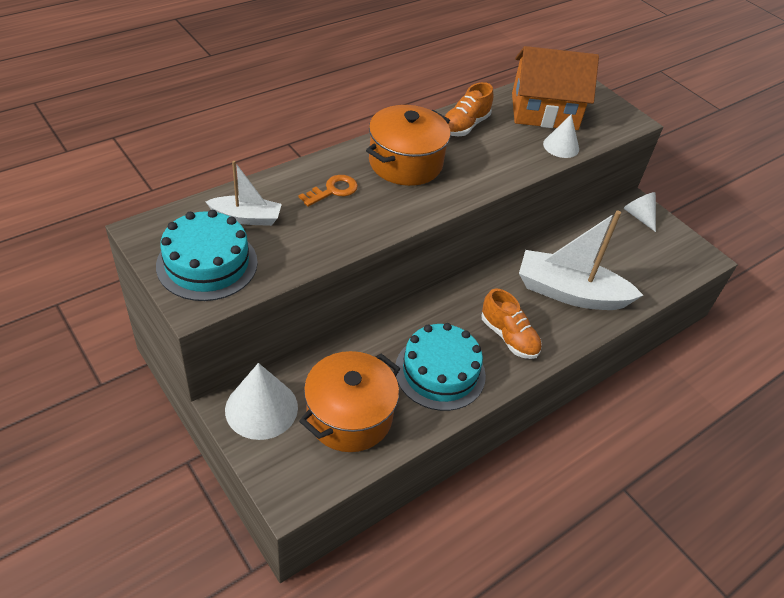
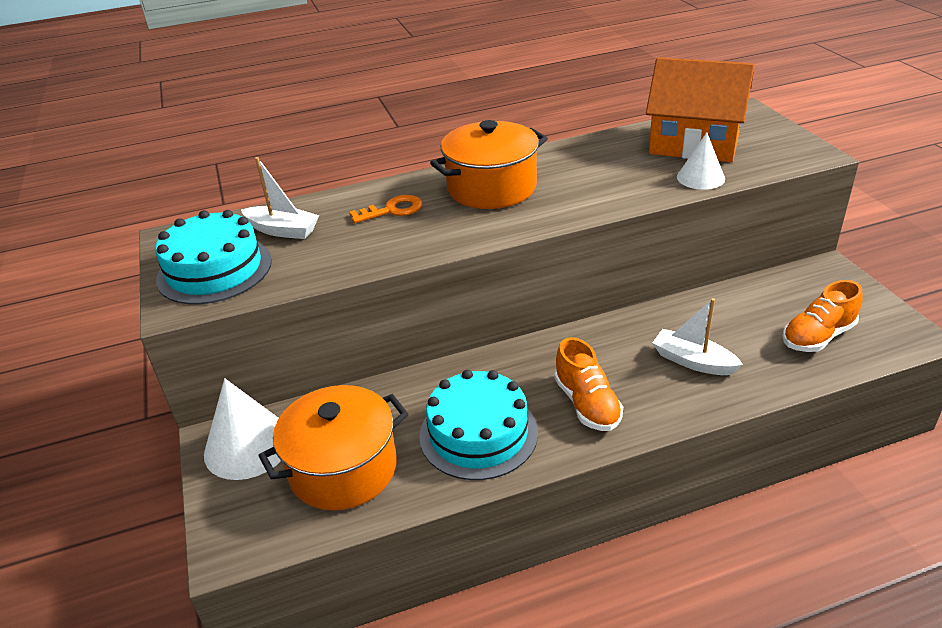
camera: 25 degrees right, 10 degrees down
(464, 126) = (583, 155): orange shoe -> orange shoe (817, 336)
(570, 293) = (693, 361): white boat -> white boat, size x0.54
(639, 216) = (826, 282): white cone -> none

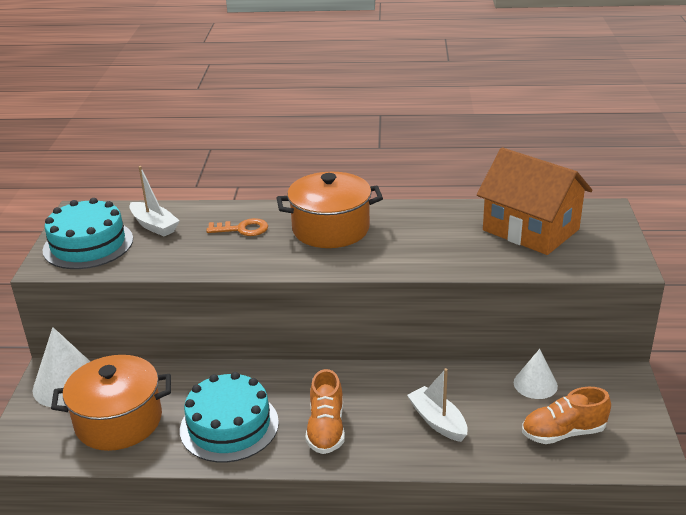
camera: 20 degrees right, 5 degrees down
(700, 177) = (507, 262): white cone -> white cone (535, 384)

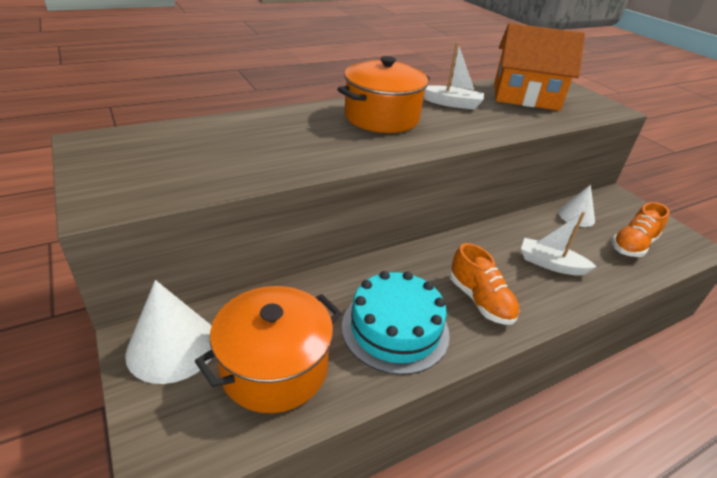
camera: 35 degrees left, 5 degrees up
(88, 244) = (136, 172): turquoise cake -> none
(154, 225) = (200, 141): white boat -> white boat (452, 104)
(242, 229) = (301, 130): orange key -> none

